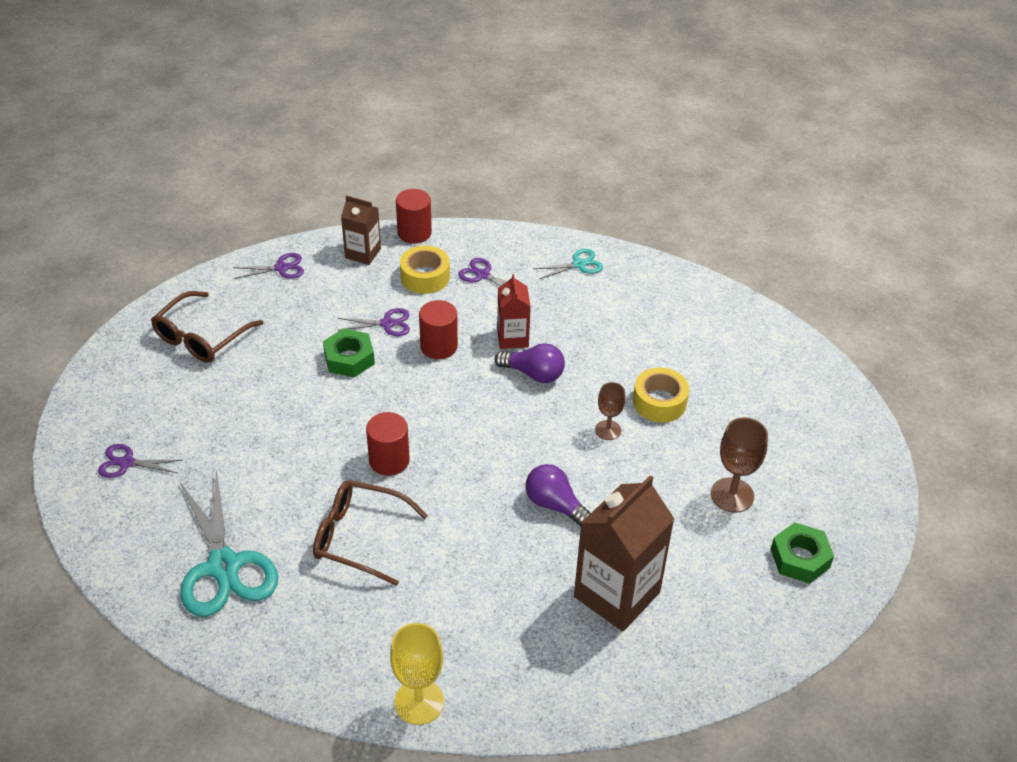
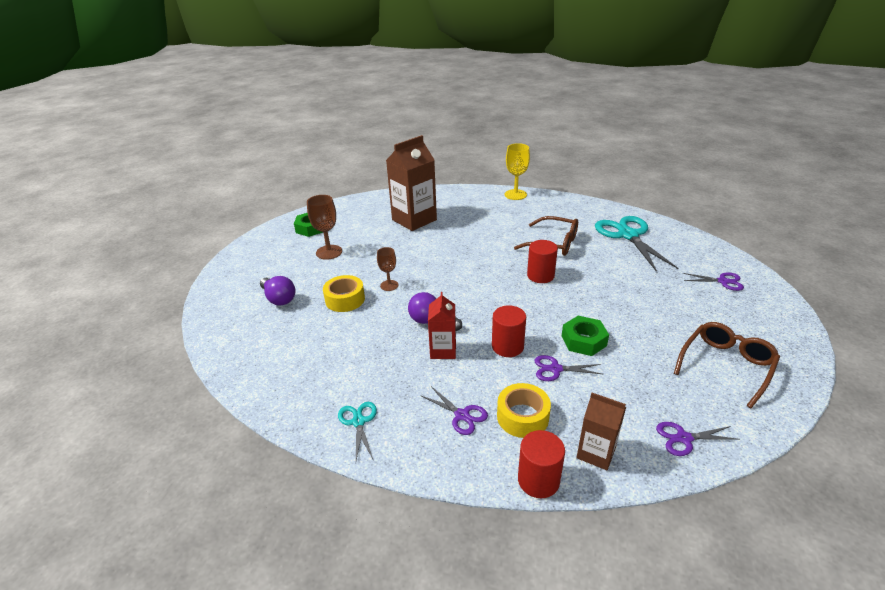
camera: 170 degrees left, 10 degrees down
(555, 505) = (436, 252): purple light bulb -> purple light bulb (279, 299)
(579, 264) = (358, 422): turquoise scissors -> turquoise scissors turned 90 degrees clockwise

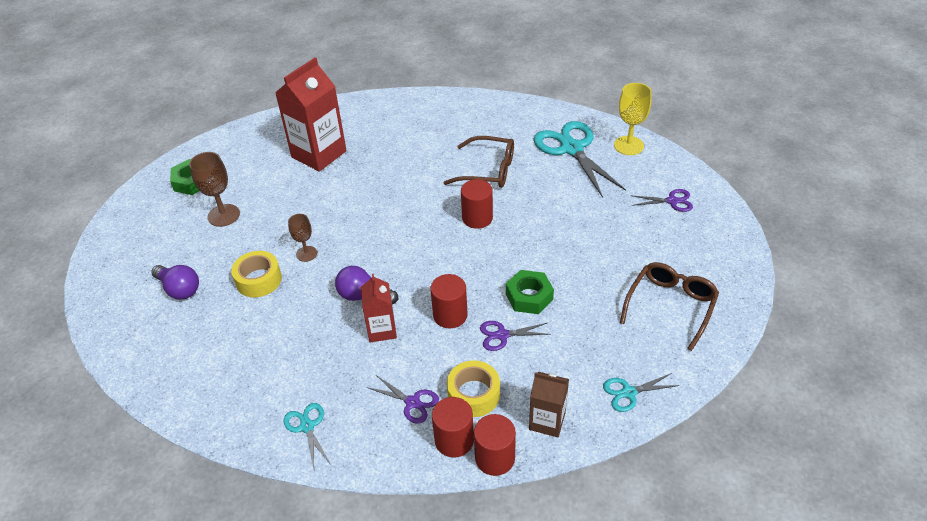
camera: 10 degrees left, 10 degrees up
(414, 220) = (319, 154): brown carton -> red carton
(498, 456) = (454, 440): none -> red cylinder
(515, 195) = (437, 101): yellow goblet -> yellow goblet (628, 145)
(684, 438) = (628, 392): purple scissors -> turquoise scissors

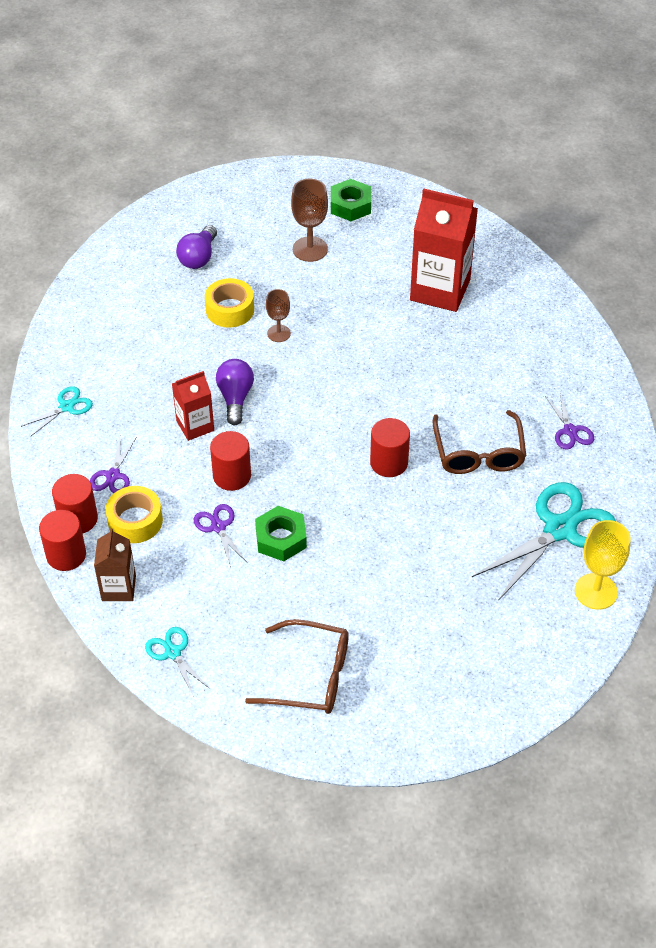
camera: 70 degrees right, 5 degrees up
(672, 201) = (499, 656): purple scissors -> purple scissors (570, 431)

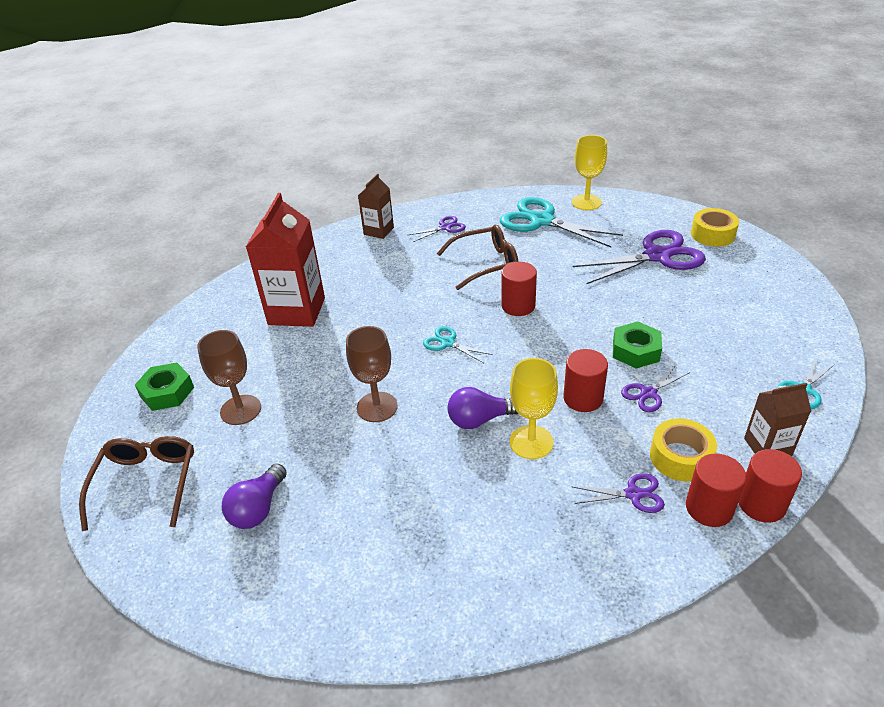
camera: 100 degrees left, 10 degrees down
(66, 407) = (553, 575): turquoise scissors -> turquoise scissors (447, 343)
(195, 426) = (531, 442): red carton -> yellow goblet
(198, 257) = (258, 508): purple light bulb -> purple light bulb turned 105 degrees clockwise
(230, 310) = (347, 455): yellow tape -> yellow tape (712, 234)
(278, 333) = (377, 407): brown goblet -> brown goblet, size x1.58
(311, 676) = (755, 307): brown glasses -> brown glasses (147, 483)
(443, 622) = (657, 256): none -> purple scissors
(579, 369) = (378, 231): none -> brown carton

